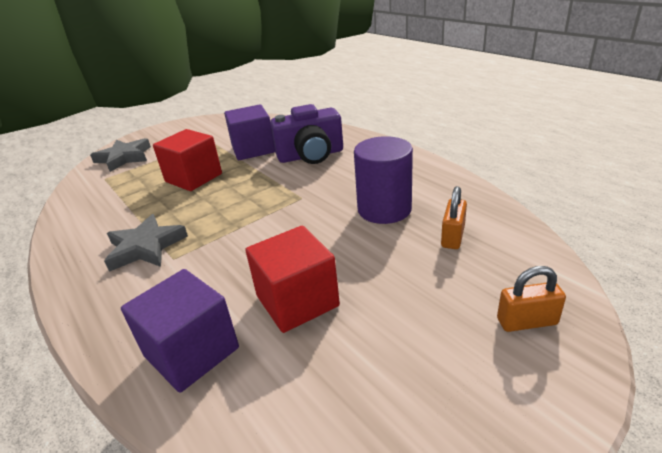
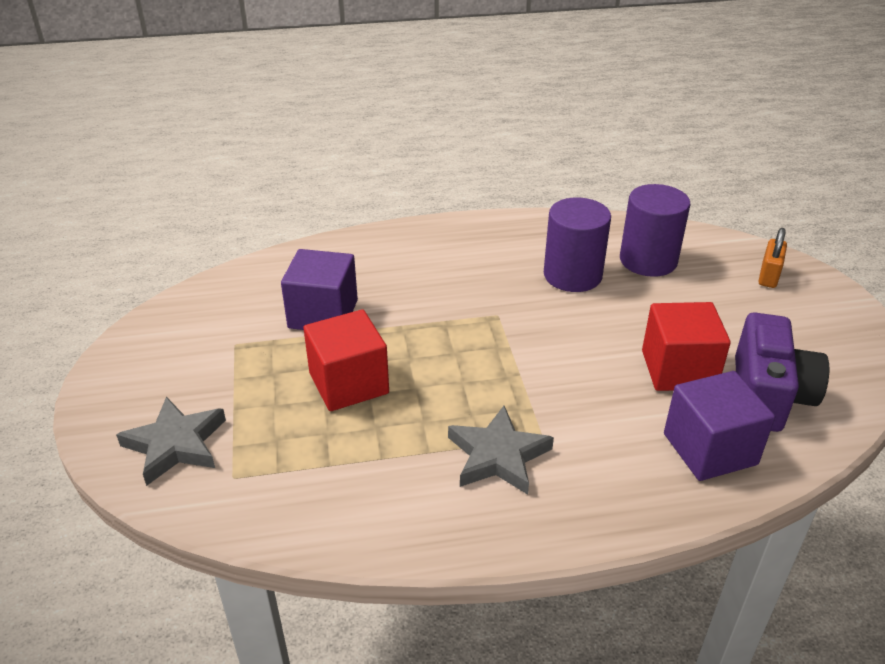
camera: 65 degrees left, 5 degrees up
(311, 155) = (401, 278): purple camera -> purple camera (767, 395)
(452, 236) = (648, 260): orange padlock -> purple cylinder

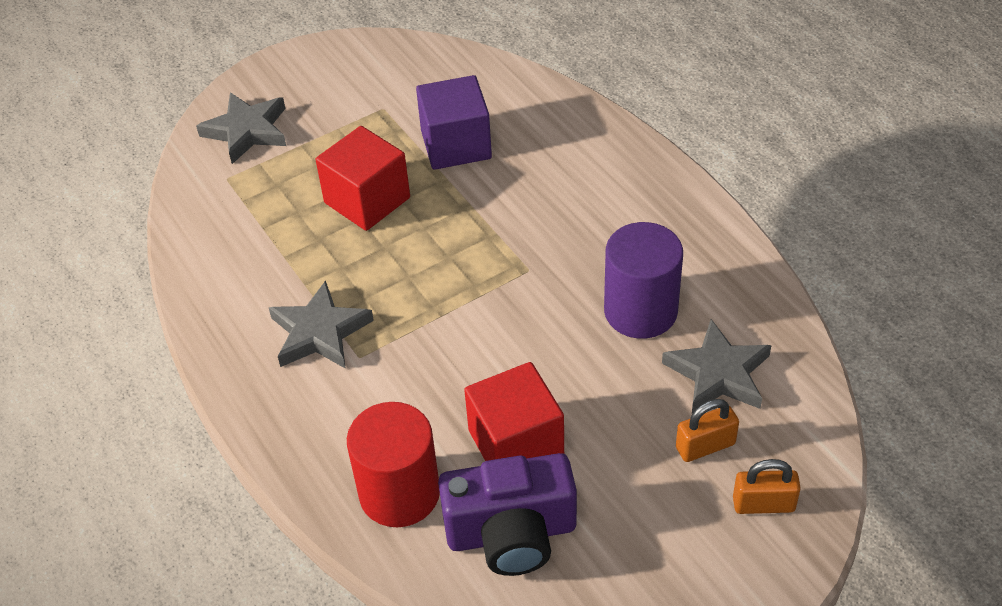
camera: 70 degrees right, 10 degrees up
(648, 260) = (718, 373): purple cylinder -> grey star
(710, 449) = (399, 493): purple cube -> red cylinder
(711, 284) = (705, 446): none -> orange padlock

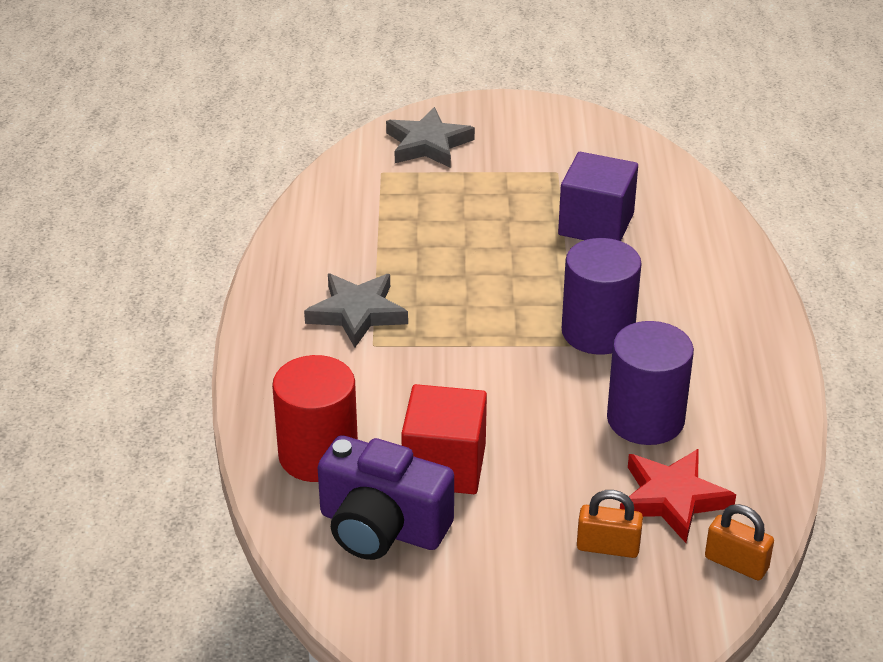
camera: 30 degrees right, 10 degrees down
(367, 200) = (481, 235): red cube -> none
(538, 248) = (598, 332): none -> purple cylinder
(718, 373) = (672, 498): grey star -> red star
(763, 504) = (619, 615): orange padlock -> orange padlock (736, 563)

